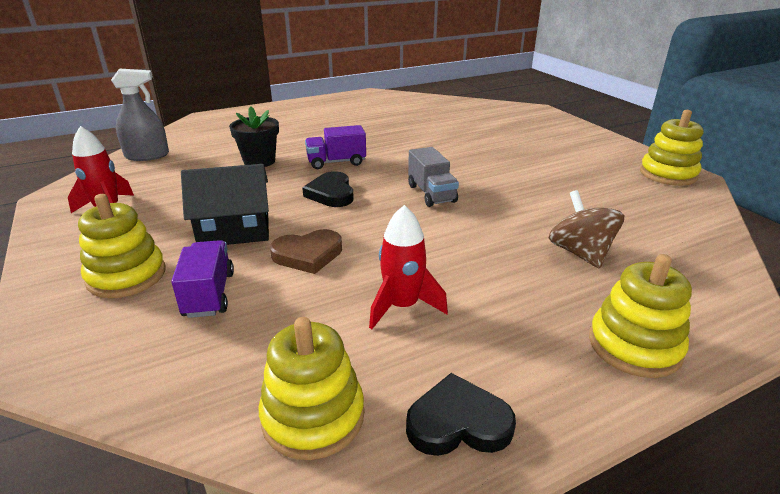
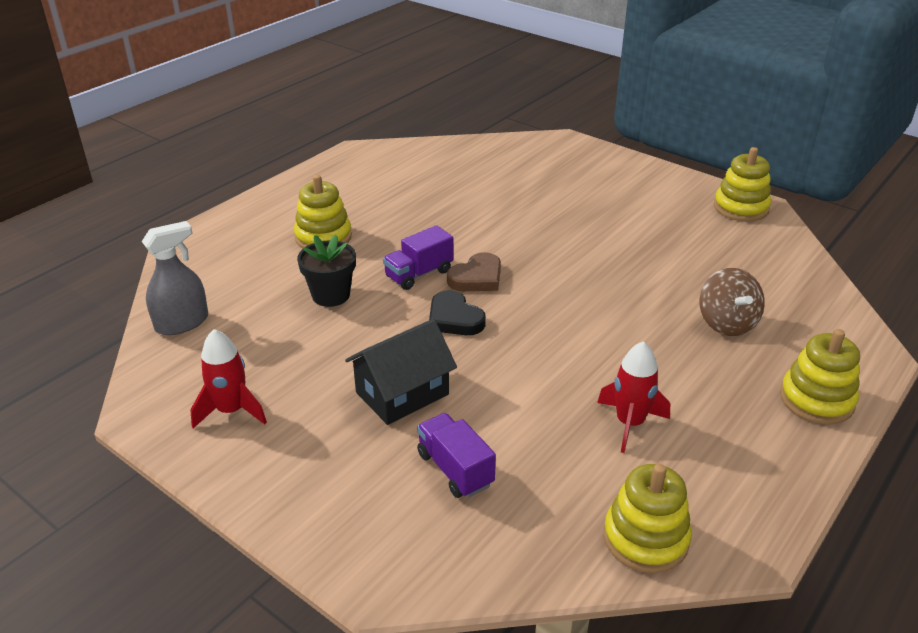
camera: 25 degrees left, 5 degrees up
(127, 276) = (353, 478): yellow stacking toy -> yellow stacking toy (323, 237)
(308, 255) = (502, 398): brown heart -> brown heart (477, 277)
(431, 194) = (552, 291): grey truck -> none
(458, 423) = (745, 503): black heart -> none
(580, 253) = (726, 323): brown spinning top -> brown spinning top turned 150 degrees counterclockwise

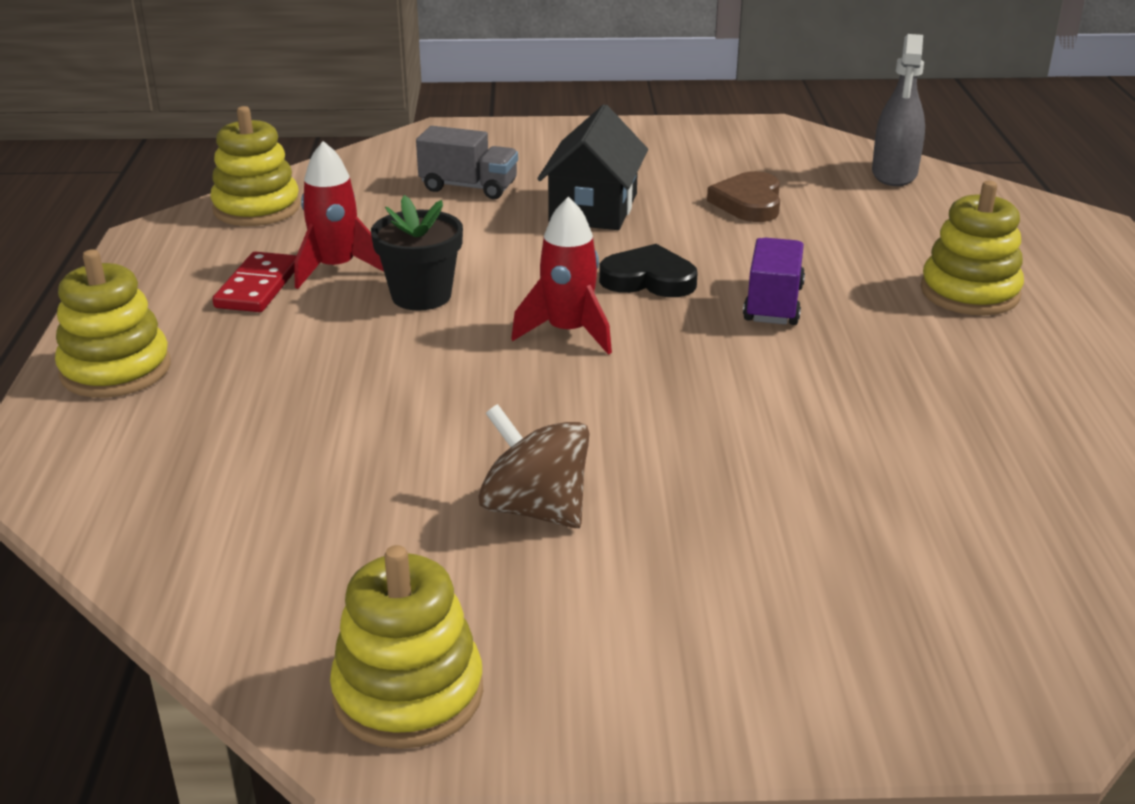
camera: 140 degrees right, 5 degrees down
(231, 411) = (713, 151): red rocket -> red rocket (568, 332)
(331, 295) = (819, 245): black flower pot -> black flower pot (421, 296)
(455, 469) = (469, 187): purple truck -> grey truck
(477, 277) = (698, 330): brown heart -> brown heart (748, 203)
(694, 432) = (258, 287): none -> red domino
(726, 323) = (289, 416): brown spinning top -> brown spinning top (535, 509)

